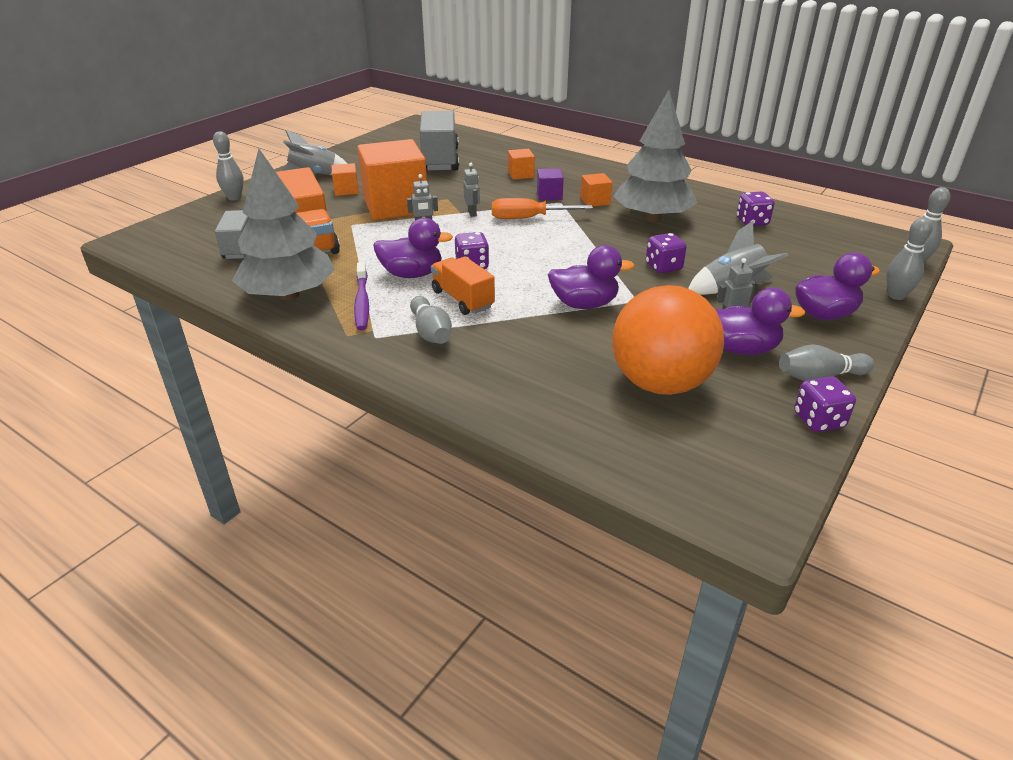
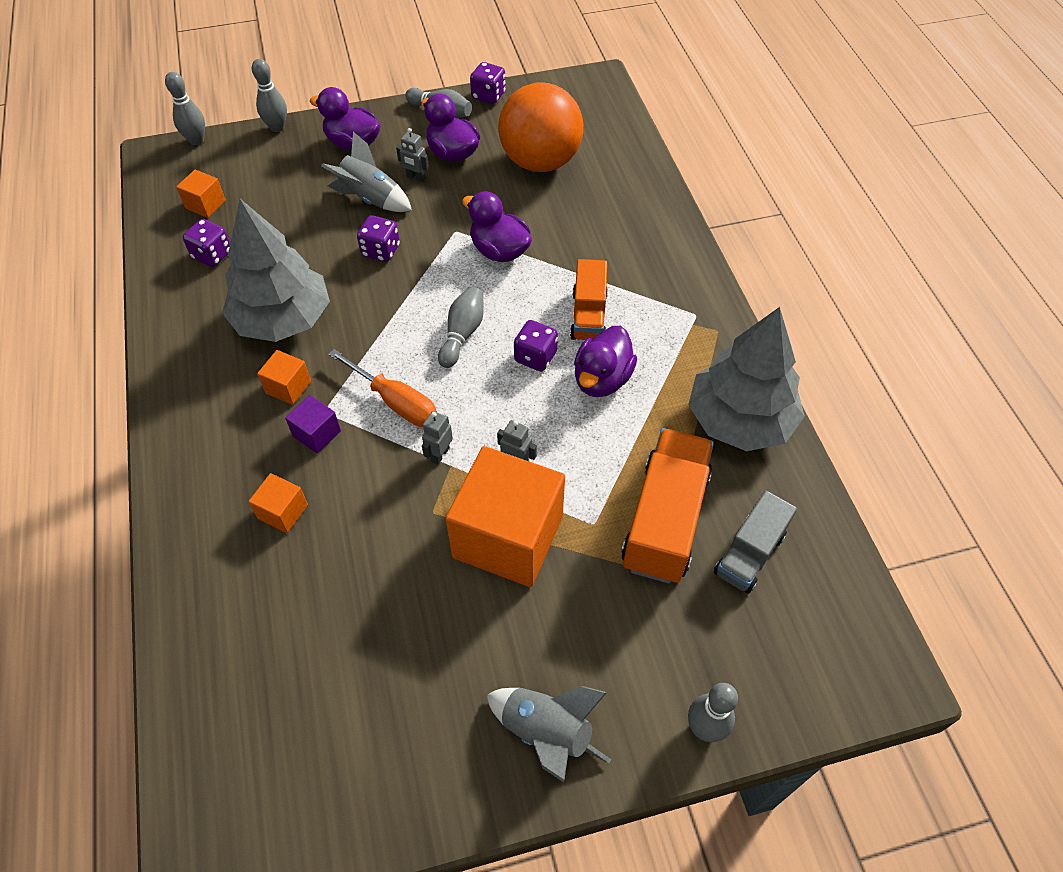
camera: 140 degrees left, 20 degrees up
(346, 190) = (536, 633): orange cube -> orange cube (205, 204)
(362, 302) = (677, 366): purple toothbrush -> none
(412, 274) = (602, 379): purple duck -> purple duck turned 105 degrees counterclockwise
(431, 332) = (648, 293): grey bowling pin -> grey bowling pin (462, 334)
(440, 160) = (329, 646): grey truck -> none

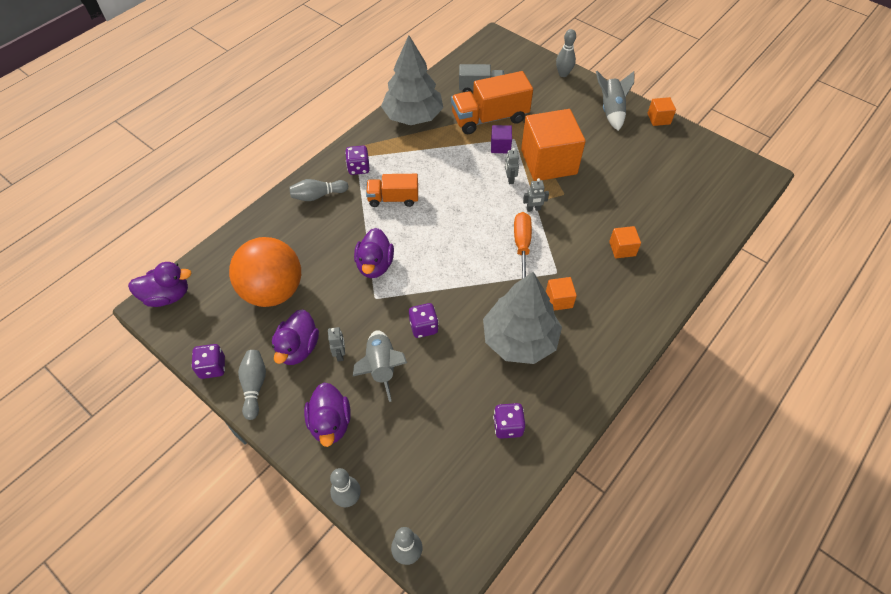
camera: 125 degrees left, 0 degrees up
(205, 204) = (468, 476): orange cube -> orange cube (658, 119)
(317, 433) = (571, 266): purple cube -> purple cube (500, 146)
(462, 334) = (453, 245): grey bowling pin -> grey bowling pin (318, 195)
(535, 357) = (441, 205): purple dice -> purple dice (358, 168)
(588, 315) = (393, 199): orange truck -> orange truck turned 150 degrees counterclockwise
(602, 379) = (432, 173): purple duck -> purple duck (167, 296)

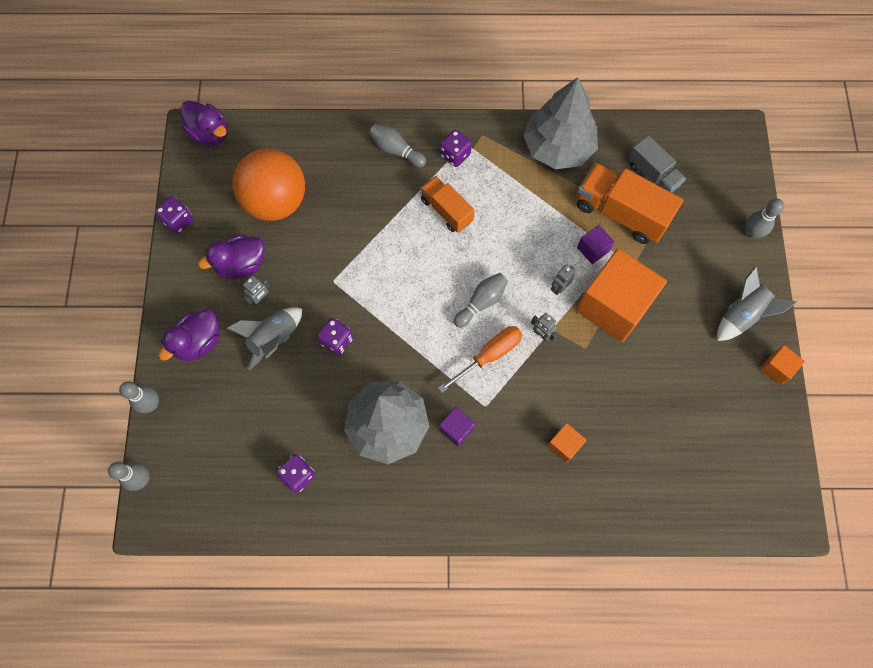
camera: 50 degrees right, 15 degrees up
(254, 386) = (186, 263): grey bowling pin -> grey bowling pin (481, 302)
(375, 265) = (365, 254): purple duck -> none
(559, 300) = (456, 429): orange cube -> purple cube

